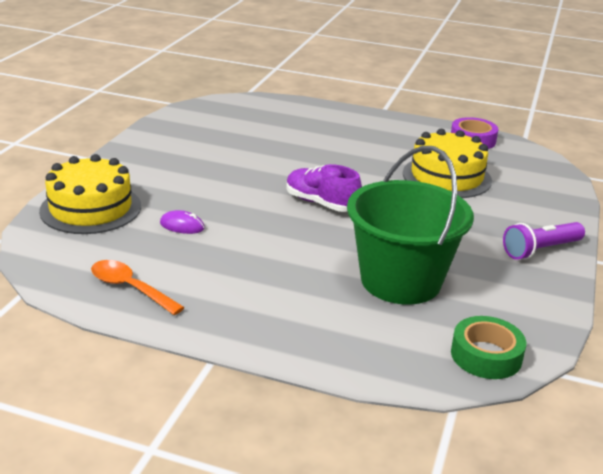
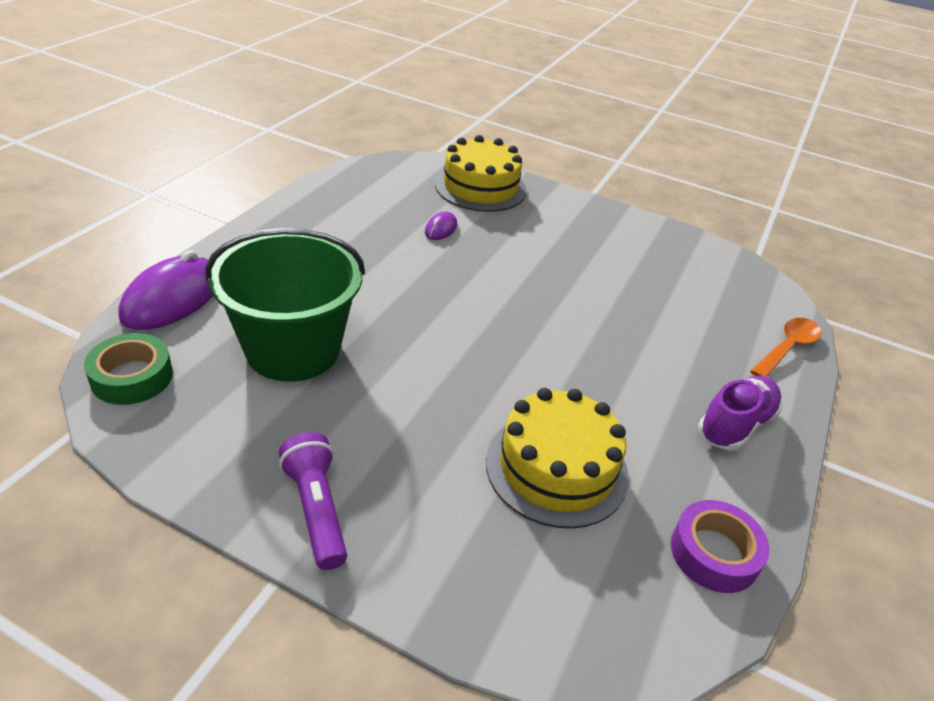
camera: 95 degrees right, 10 degrees up
(130, 288) = (341, 196): orange spoon -> orange spoon (787, 348)
(321, 203) = (479, 324): purple shoe -> purple shoe (735, 425)
(369, 361) = (172, 298): none -> purple mouse

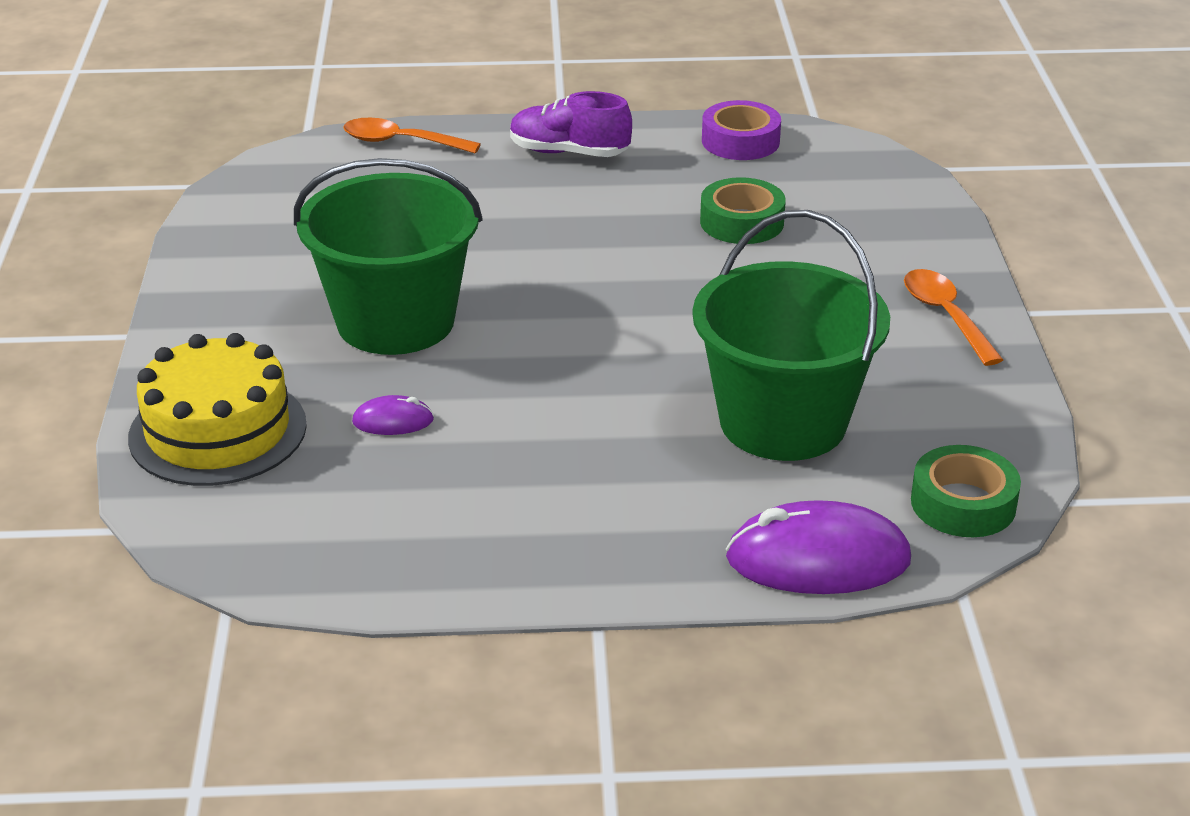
camera: 115 degrees left, 5 degrees down
(316, 510) = (946, 316): purple flashlight -> orange spoon
(537, 262) = (395, 321): none -> green bucket
(556, 468) = (741, 222): yellow cake -> green tape

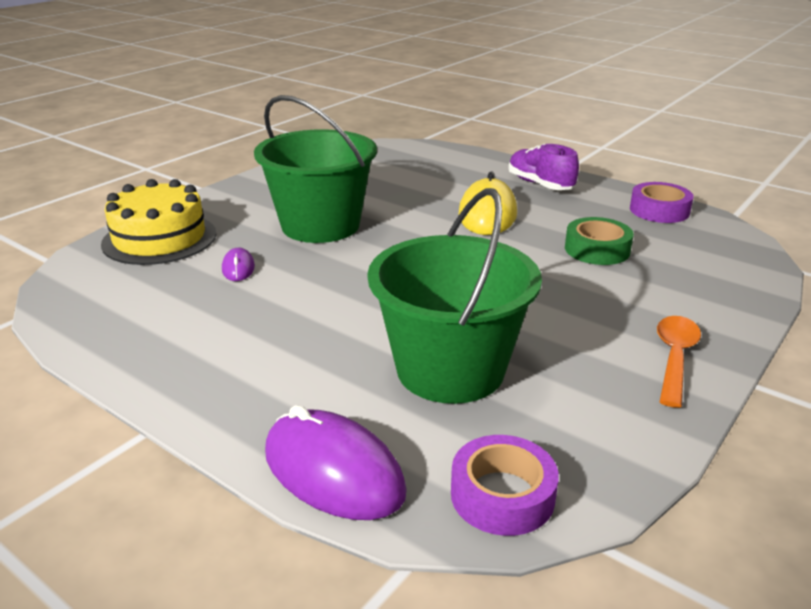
camera: 40 degrees right, 5 degrees down
(393, 421) = (238, 268): purple mouse -> purple mouse turned 45 degrees clockwise
(401, 142) = (456, 155): orange spoon -> none
(568, 222) = (487, 214): none -> yellow mouse
(963, 503) = (502, 495): green tape -> purple tape

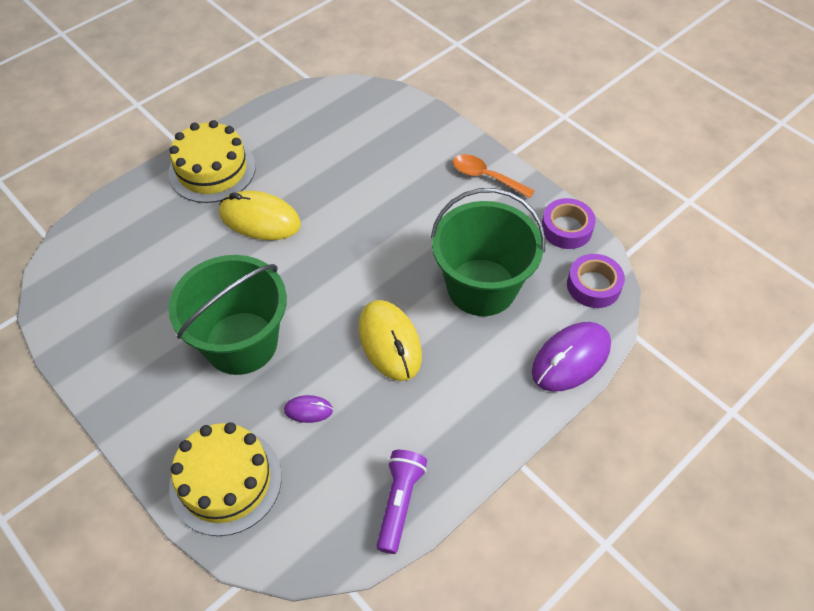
camera: 80 degrees left, 25 degrees up
(108, 335) = (399, 503): none -> purple flashlight
(337, 306) = (390, 342): none -> yellow mouse
(540, 184) = (212, 170): purple shoe -> yellow cake
(597, 249) = (343, 170): green tape -> none
(659, 210) = (290, 114): purple tape -> purple tape (566, 228)

